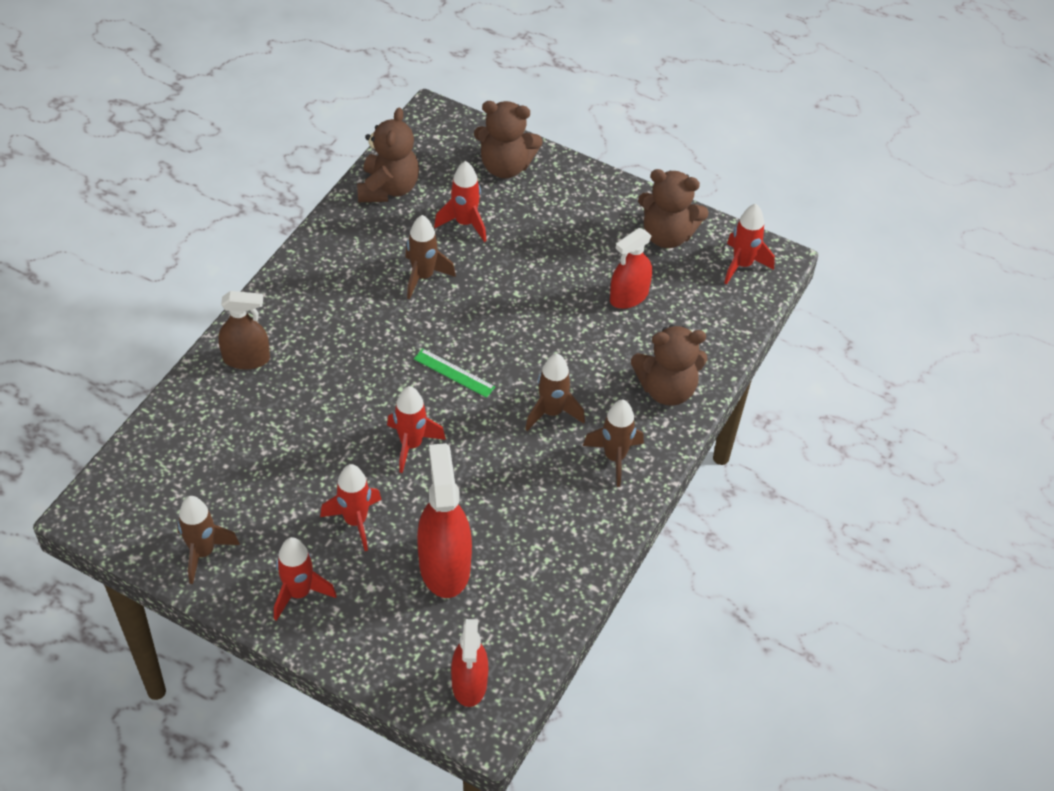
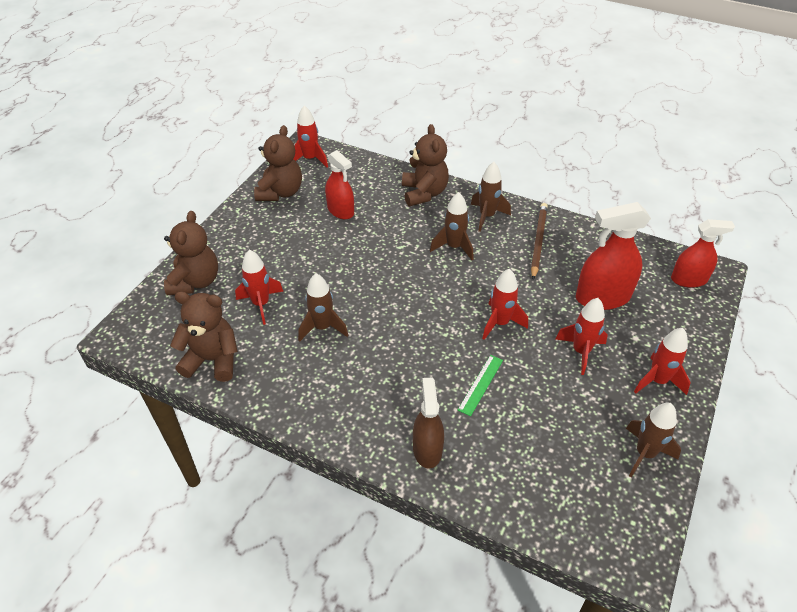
camera: 90 degrees left, 5 degrees down
(454, 373) = (424, 302): green ruler -> green ruler (480, 384)
(559, 511) = (538, 241): none -> brown pencil

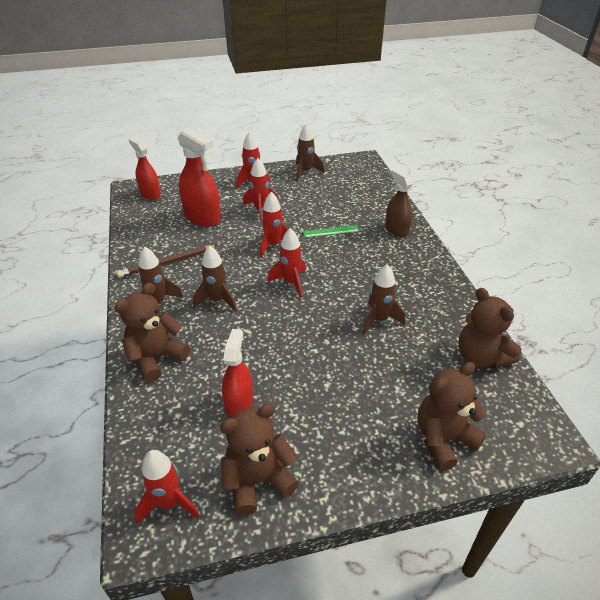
camera: 130 degrees left, 5 degrees down
(261, 304) = (405, 370): red rocket -> red rocket (291, 283)
(427, 449) = (396, 229): brown spray bottle -> brown spray bottle turned 105 degrees clockwise

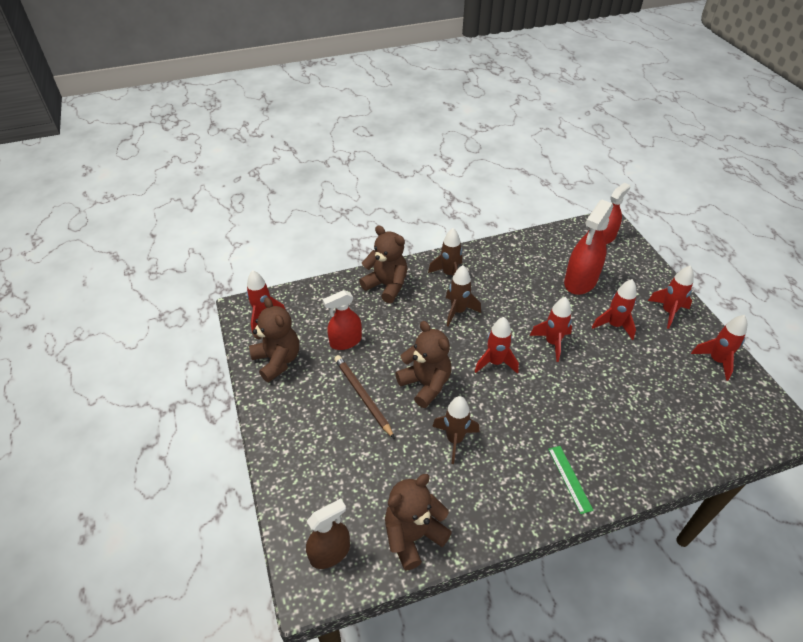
camera: 85 degrees right, 5 degrees up
(167, 263) = (501, 270): brown pencil -> brown pencil (362, 396)
(239, 402) = (345, 341): red spray bottle -> red spray bottle turned 150 degrees clockwise
(305, 172) = (716, 361): brown rocket -> red rocket
(331, 231) = (595, 393): green ruler -> green ruler (569, 478)
(396, 229) = (624, 462): brown spray bottle -> brown spray bottle (330, 553)
(443, 439) = (310, 488): brown teddy bear -> brown teddy bear (425, 384)

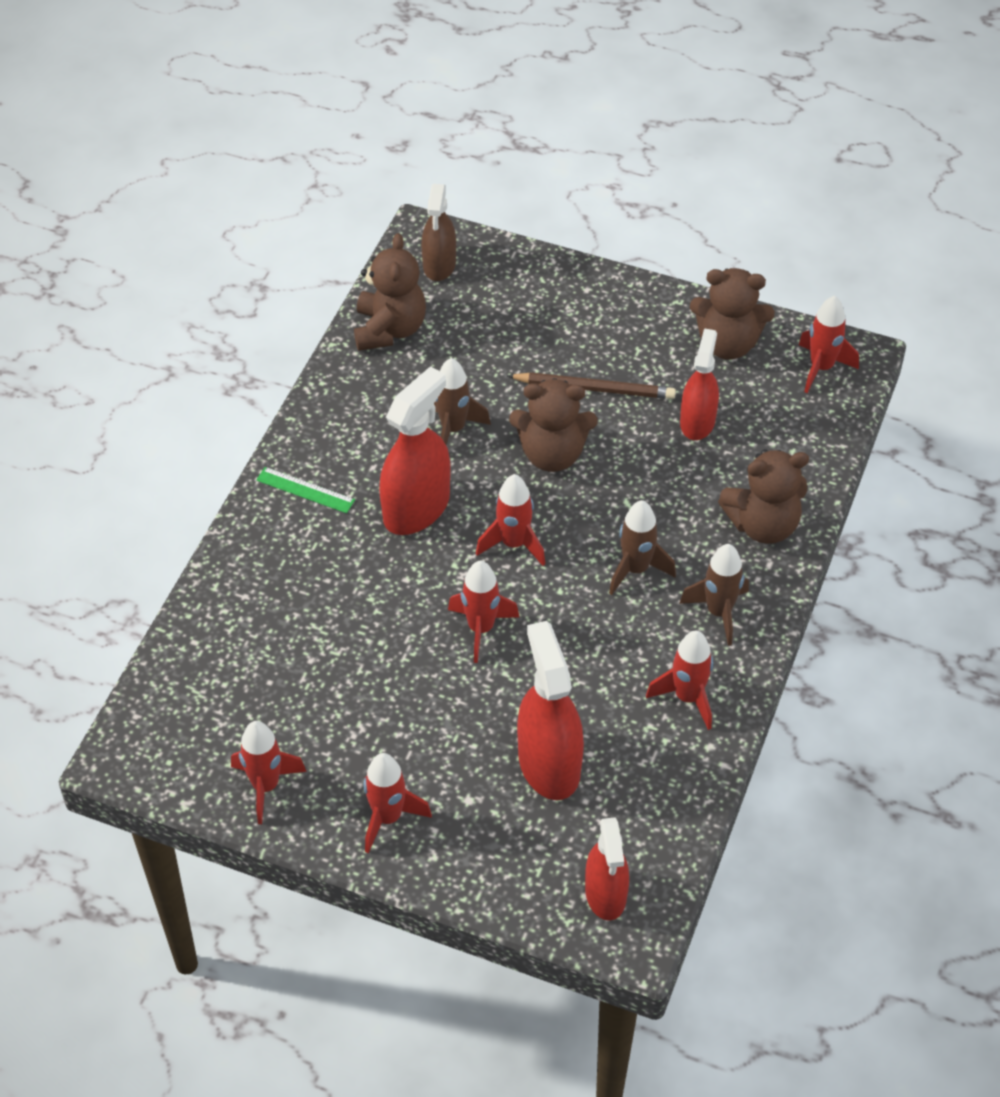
camera: 130 degrees right, 5 degrees up
(521, 417) = (416, 508): none -> red spray bottle
(614, 325) = (435, 726): red rocket -> red rocket (687, 697)

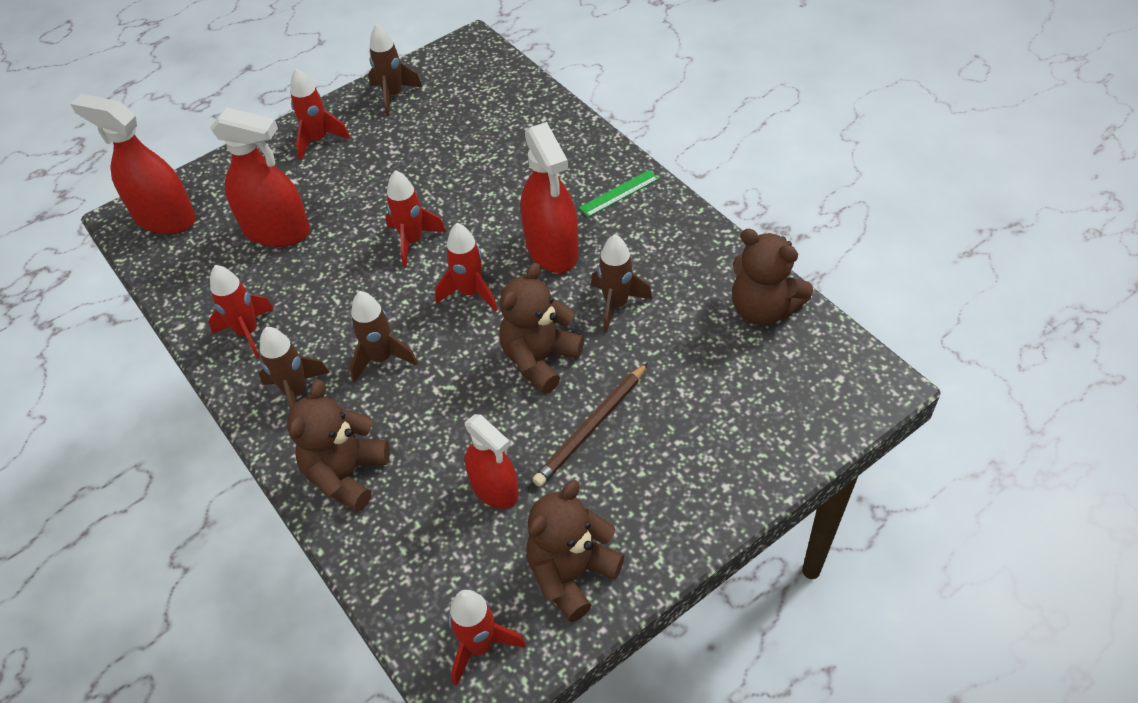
camera: 125 degrees right, 0 degrees up
(266, 786) = (393, 96): red rocket -> brown rocket
(439, 265) = (829, 379): brown spray bottle -> none
(605, 894) = (165, 218): red spray bottle -> red spray bottle, size x1.52

